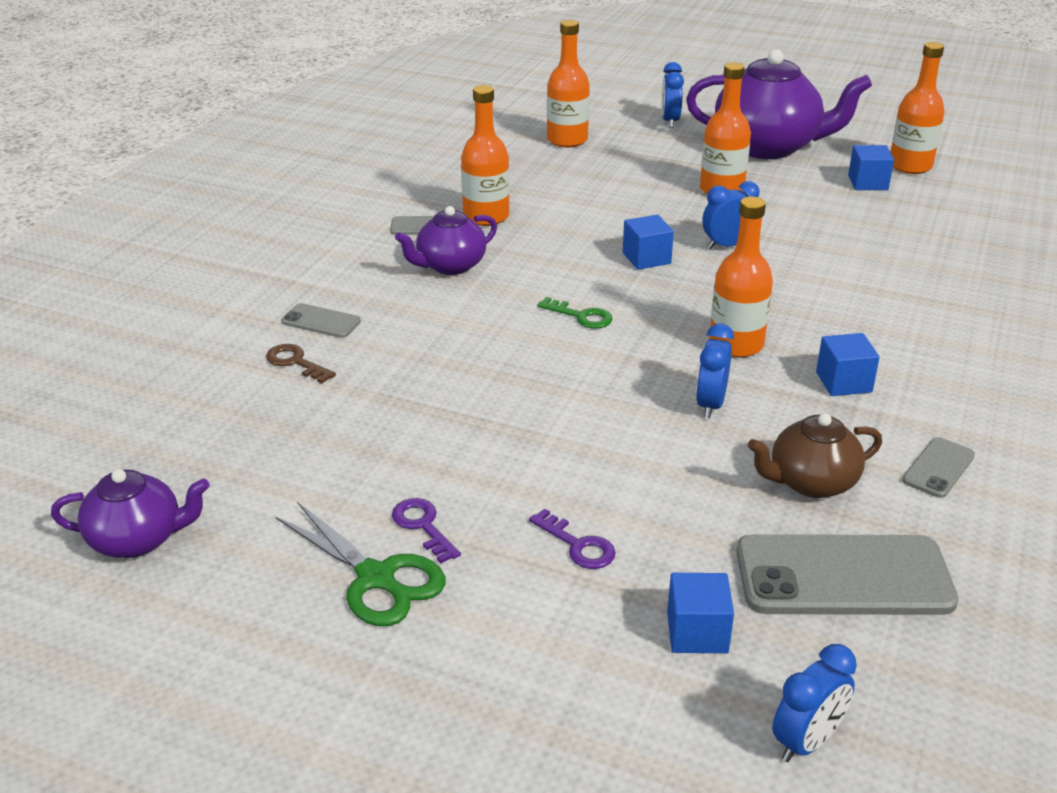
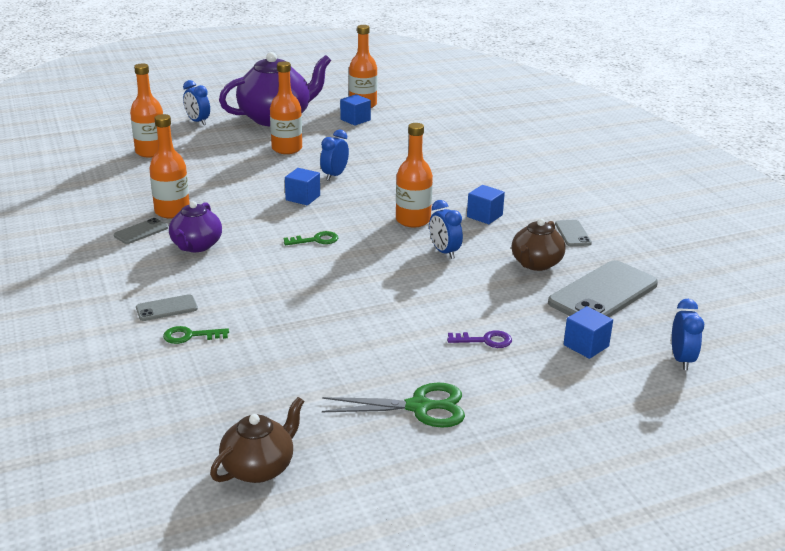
camera: 45 degrees left, 5 degrees down
(138, 539) = (259, 467): purple teapot -> brown teapot
(296, 362) = (190, 336): brown key -> green key
(423, 526) = (402, 373): purple key -> none

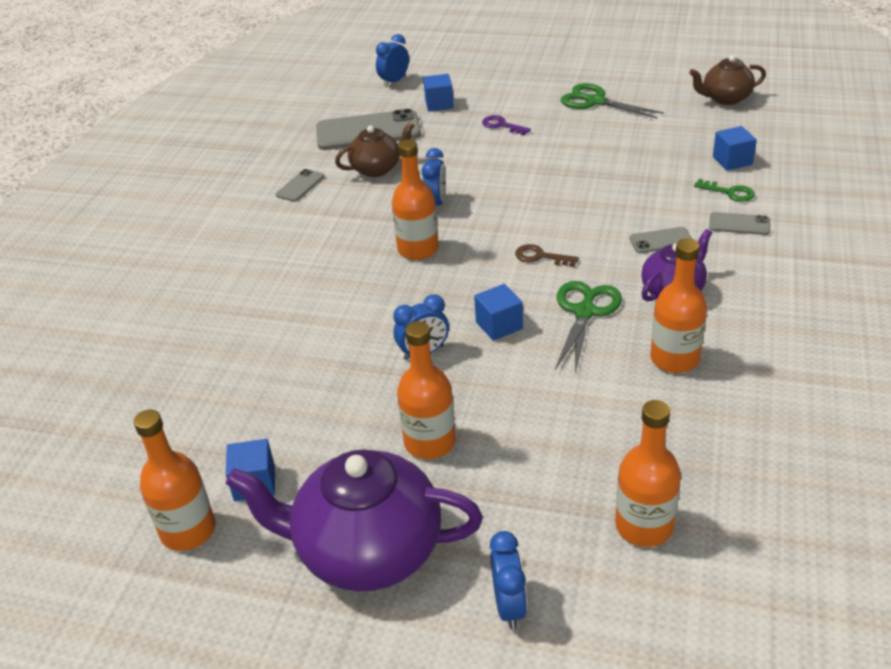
camera: 140 degrees left, 10 degrees up
(141, 231) = (728, 335): grey phone -> grey phone (661, 241)
(251, 218) = (584, 312): none -> green scissors
(315, 240) = (541, 256): green key -> brown key
(484, 216) = (344, 231): blue cube -> blue cube (732, 161)

